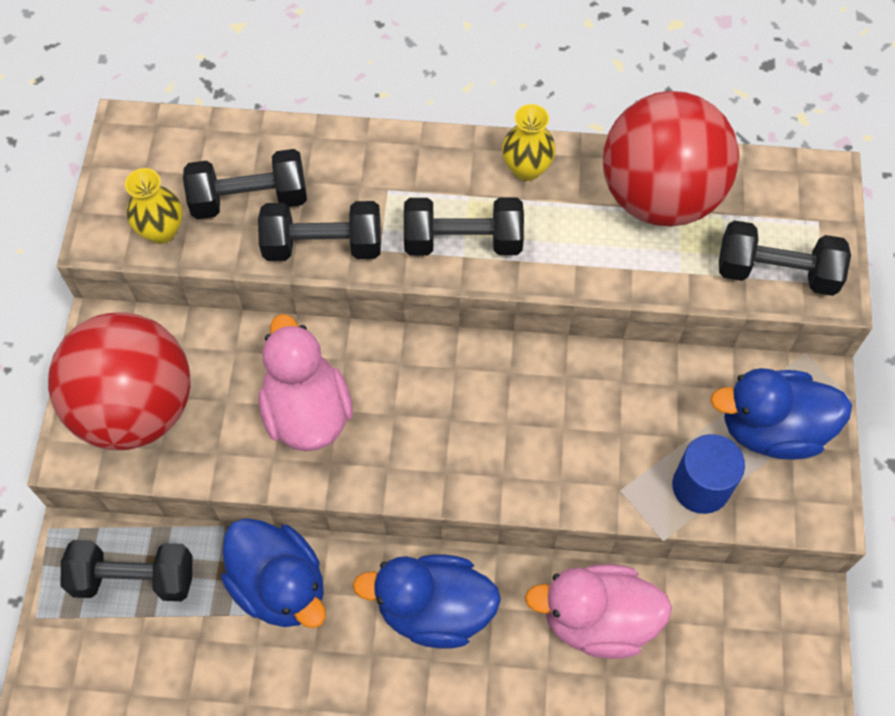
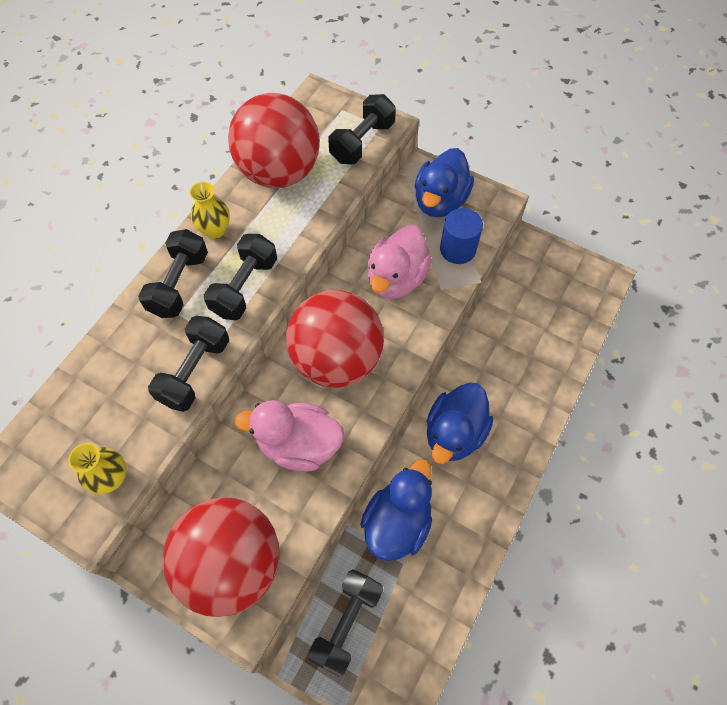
camera: 65 degrees left, 0 degrees up
(249, 199) = (126, 405): black dumbbell -> black dumbbell (179, 284)
(280, 586) = (397, 522): blue duck -> blue duck turned 45 degrees counterclockwise
(442, 403) = (336, 359): none -> red ball
(597, 620) = (498, 347): pink duck -> pink duck (396, 279)

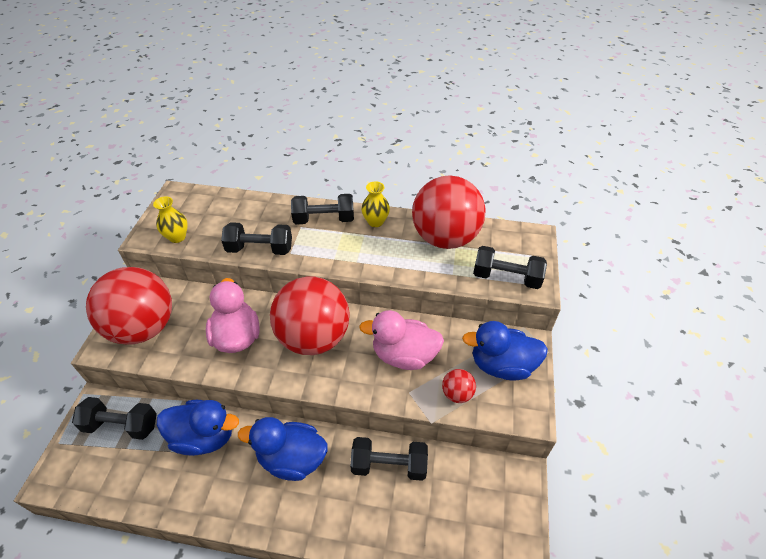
camera: 70 degrees right, 15 degrees down
(245, 287) = (335, 252): black dumbbell -> black dumbbell (389, 465)
(457, 249) = (457, 394): blue cylinder -> red ball

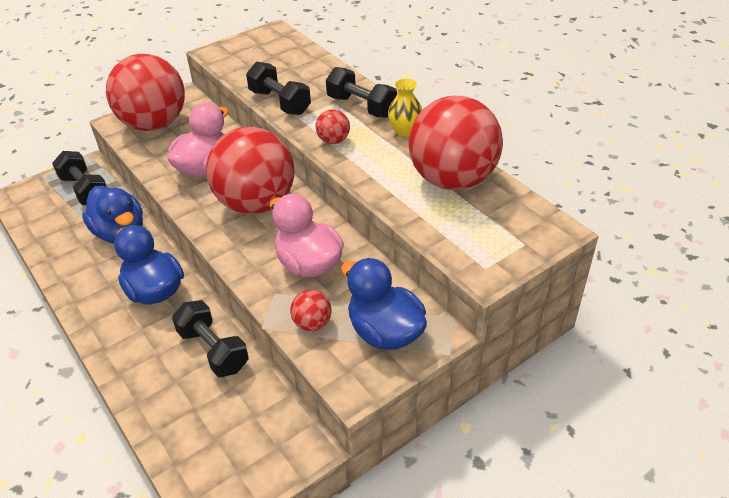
camera: 45 degrees right, 5 degrees down
(177, 237) = (233, 63): yellow vase -> none
(338, 256) = (333, 141): none -> red ball
(506, 277) = (466, 246): black dumbbell -> none

